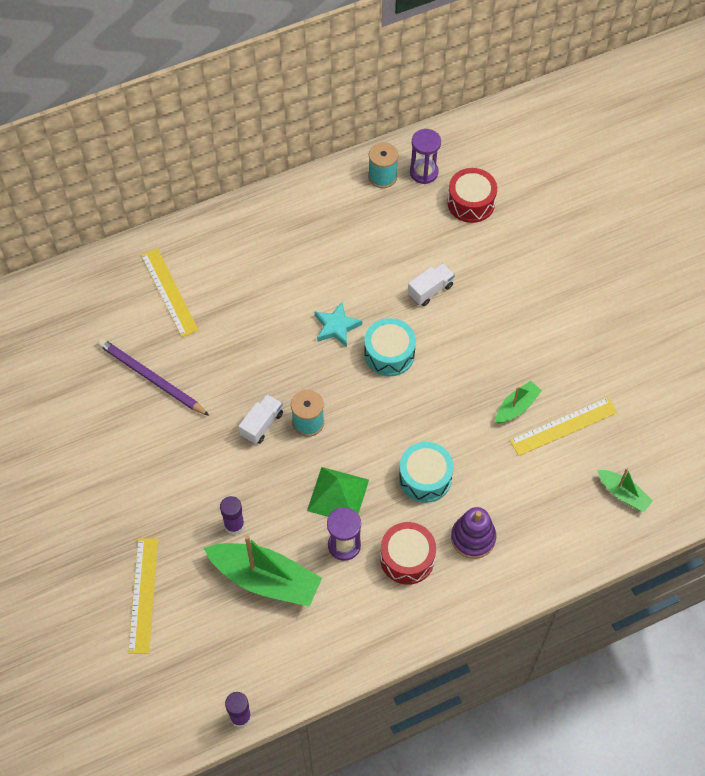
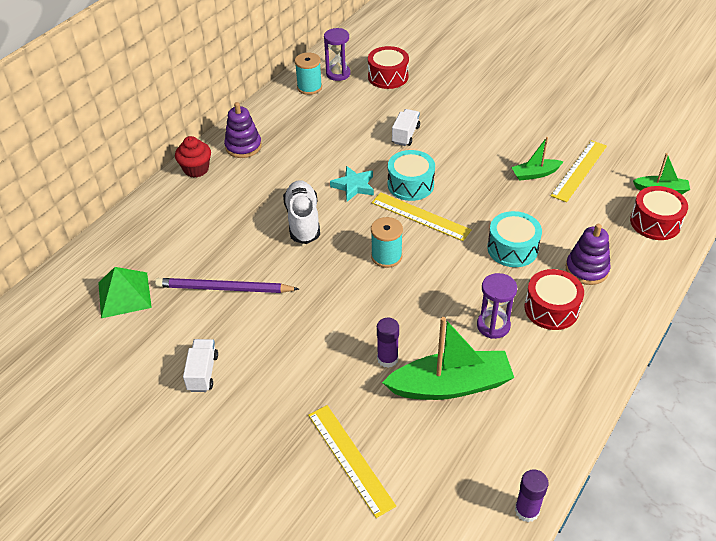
camera: 30 degrees left, 15 degrees down
(169, 292) = (193, 223): yellow ruler -> yellow ruler (420, 216)
(210, 228) = (196, 169): none -> red cupcake
(261, 424) = (349, 276): white truck -> white truck (202, 372)
(264, 341) = (303, 220): none -> white shoe
(269, 222) = (243, 146): none -> purple stacking toy
(338, 495) = (456, 293): green pyramid -> green pyramid (124, 294)
(516, 407) = (535, 174): green boat -> green boat turned 120 degrees counterclockwise
(582, 526) = (655, 222): none -> red drum

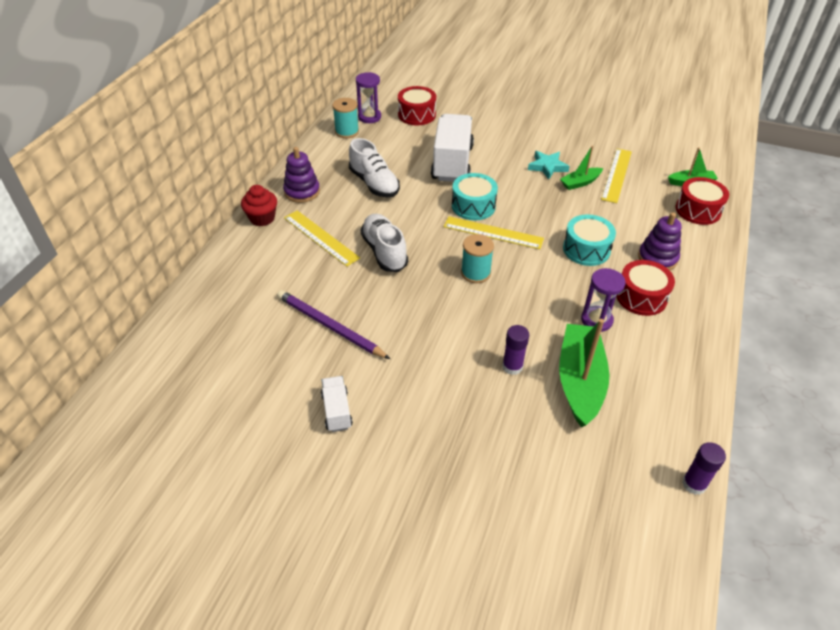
camera: 15 degrees left, 0 degrees up
(124, 294) = (229, 348): green pyramid -> none
(224, 288) = (330, 326): purple pencil -> purple pencil turned 45 degrees clockwise
(318, 147) = (374, 183): none -> white shoe
(350, 459) = (513, 468): yellow ruler -> yellow ruler (321, 237)
(354, 186) = (421, 214): turquoise star -> turquoise star (547, 167)
(405, 135) = (452, 163): white truck -> white truck, size x2.03
(450, 385) = (580, 381): green boat -> green boat turned 60 degrees counterclockwise

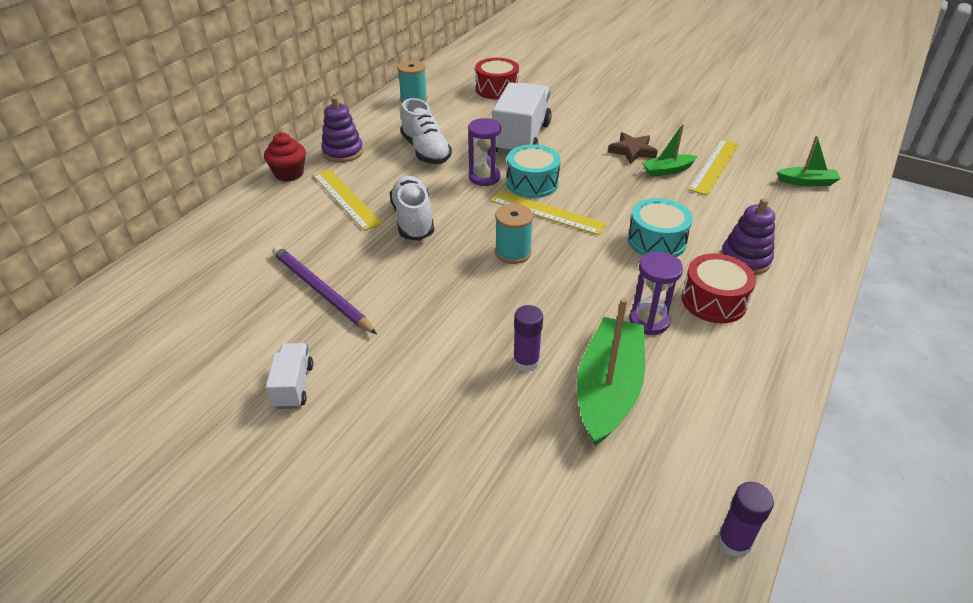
camera: 10 degrees right, 5 degrees down
(369, 117) = (443, 88): purple hourglass -> purple hourglass (484, 177)
(547, 167) = (632, 151): turquoise star -> brown star
(698, 210) = (809, 212): red drum -> none

